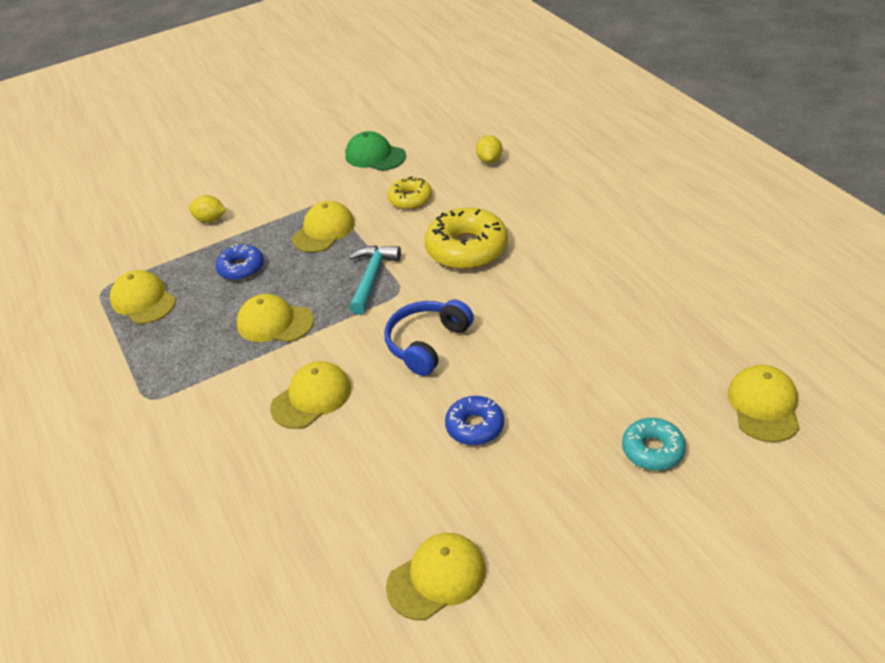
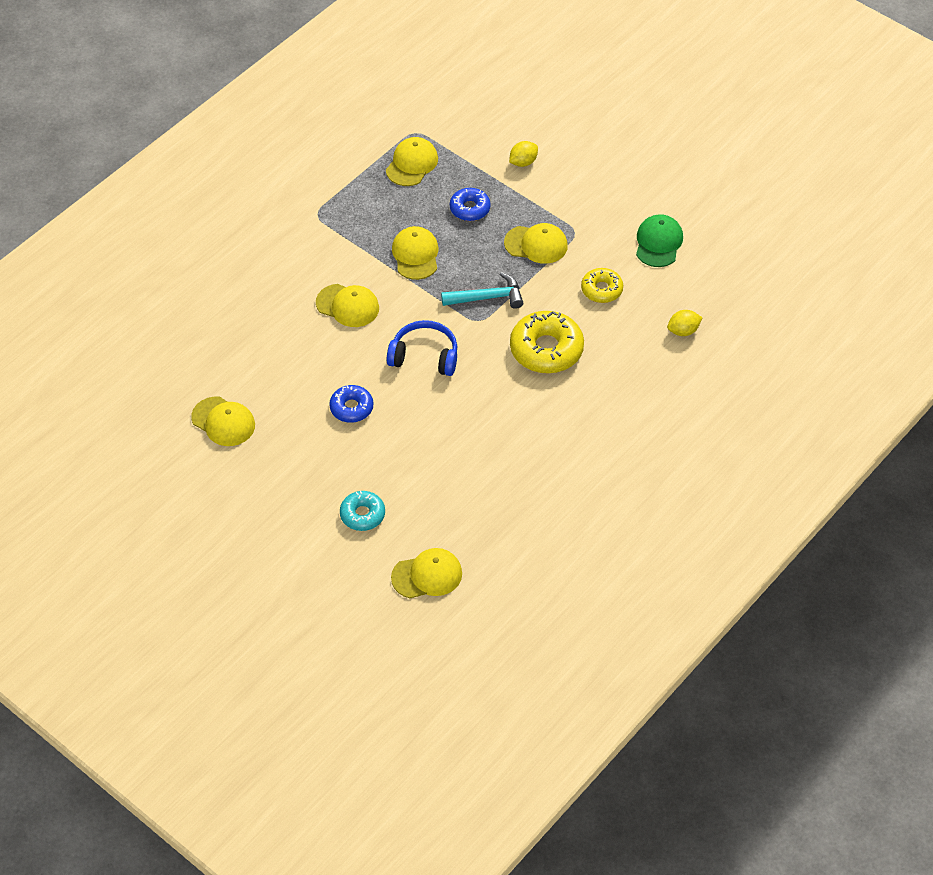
camera: 65 degrees right, 10 degrees up
(210, 220) = (523, 162): yellow lemon -> yellow lemon turned 60 degrees clockwise

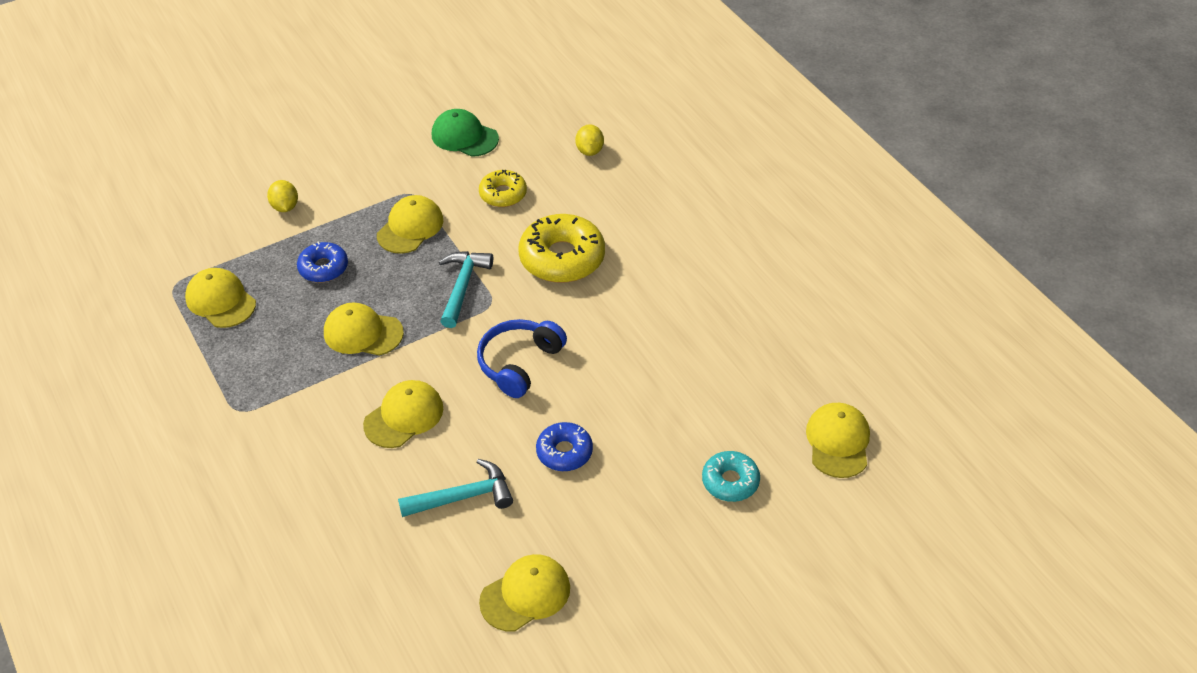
camera: 70 degrees left, 5 degrees down
(291, 362) = (463, 496): none -> turquoise hammer

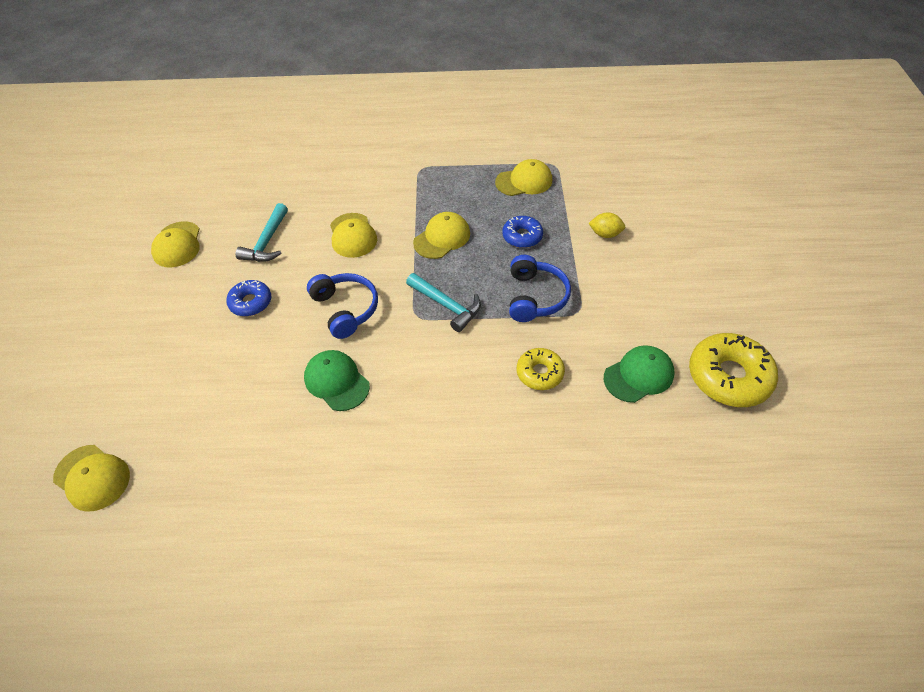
camera: 120 degrees right, 5 degrees up
(410, 227) = (535, 297): yellow cap -> blue headphones
(562, 258) = (432, 382): yellow donut -> yellow donut (728, 377)
(589, 151) = (563, 471): yellow lemon -> none
(610, 324) = (336, 381): none -> green cap
(730, 481) = (137, 384): turquoise donut -> none

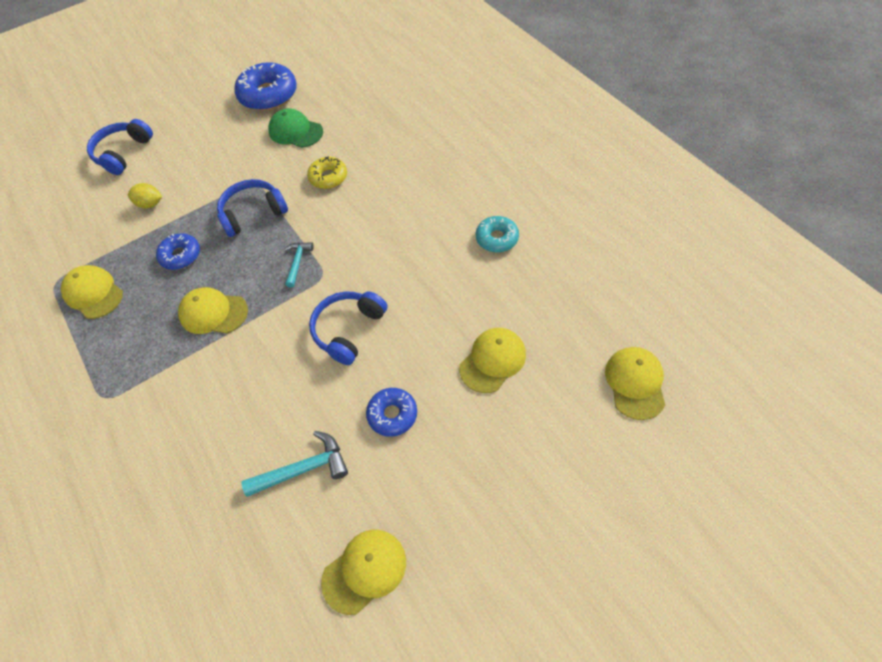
camera: 120 degrees left, 5 degrees up
(331, 474) = (497, 238): none -> turquoise donut
(336, 381) = (424, 286): green cap -> none
(352, 235) = (249, 391): yellow cap -> yellow cap (492, 361)
(447, 305) = (297, 262): turquoise hammer -> turquoise hammer, size x0.64
(605, 234) = (150, 204): yellow lemon -> yellow lemon turned 60 degrees counterclockwise
(697, 233) = (123, 153): none -> blue headphones
(728, 377) = (268, 95): yellow donut -> blue donut

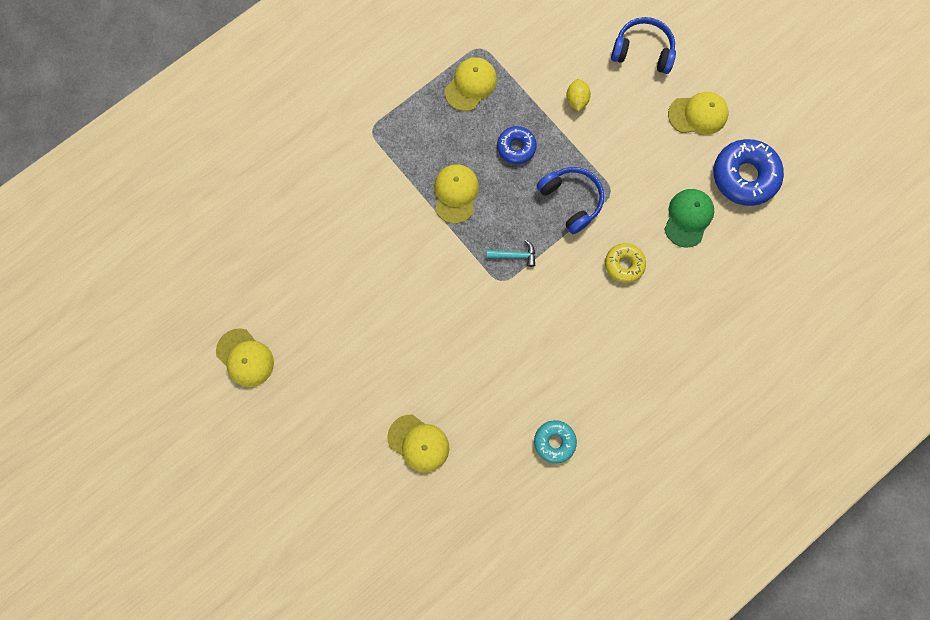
camera: 80 degrees right, 20 degrees up
(304, 469) = (318, 300): turquoise hammer -> none
(348, 330) = (443, 314): blue headphones -> none
(392, 415) = (365, 362): blue donut -> none
(635, 383) = (402, 568): yellow cap -> yellow cap (698, 114)

